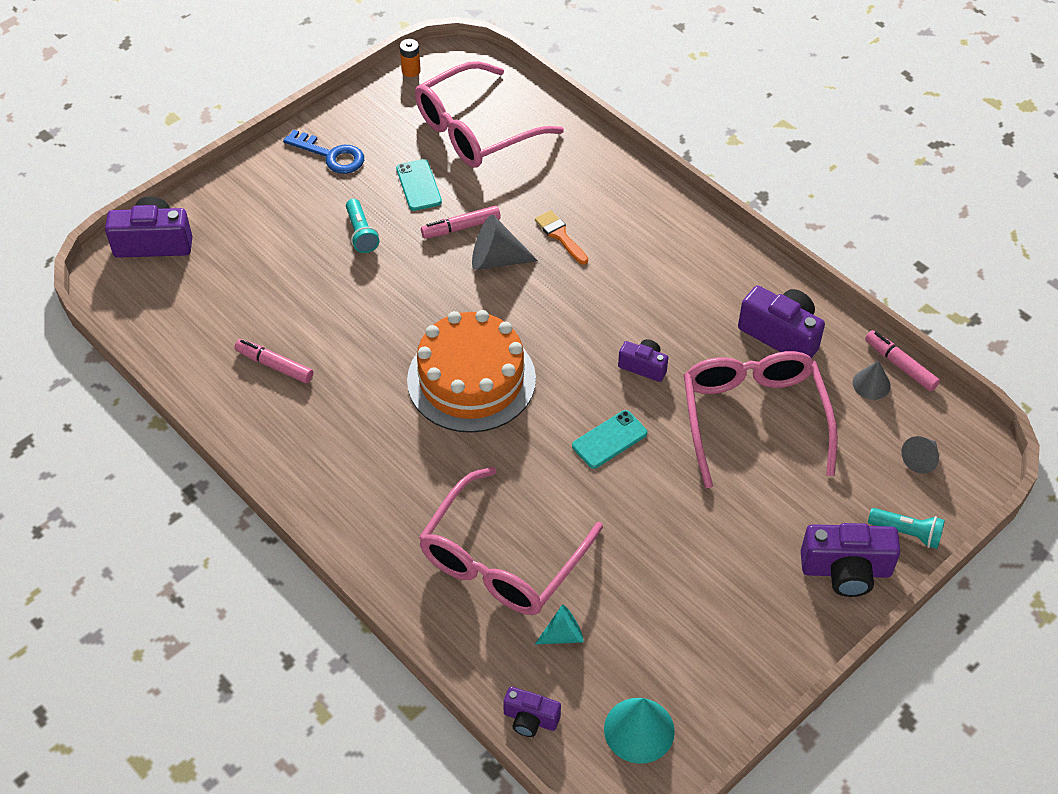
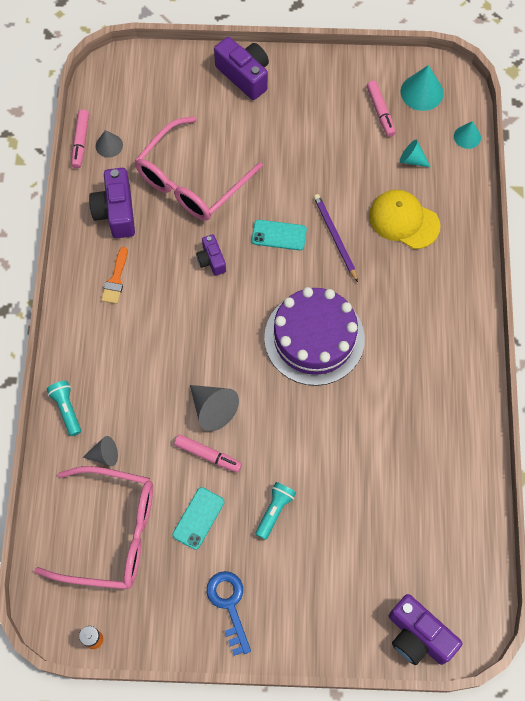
camera: 135 degrees left, 15 degrees up
(274, 365) = (420, 453): pink marker -> pink marker (380, 112)
(471, 379) = (314, 338): orange cake -> purple cake
(502, 559) = (403, 220): pink glasses -> yellow cap
(530, 719) = (467, 137): purple camera -> turquoise cone
(553, 483) = (335, 237): none -> purple pencil
(560, 235) = (156, 391): orange brush -> orange brush (115, 280)
(907, 533) = (194, 66): turquoise flashlight -> turquoise flashlight (66, 409)
(921, 459) = (139, 91): grey cone -> grey cone (104, 455)

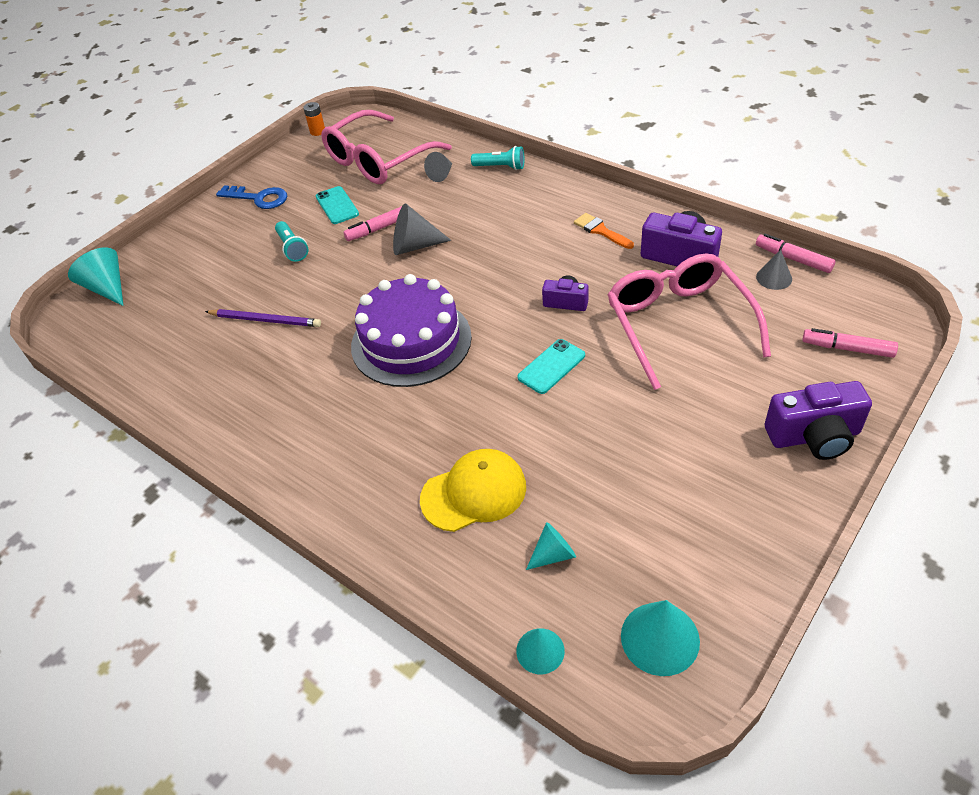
camera: 130 degrees right, 20 degrees down
(335, 237) = (508, 414): purple pencil -> purple pencil (265, 320)
(380, 112) = (657, 561): pink marker -> pink marker (847, 348)
(418, 636) = (107, 288): purple camera -> turquoise cone

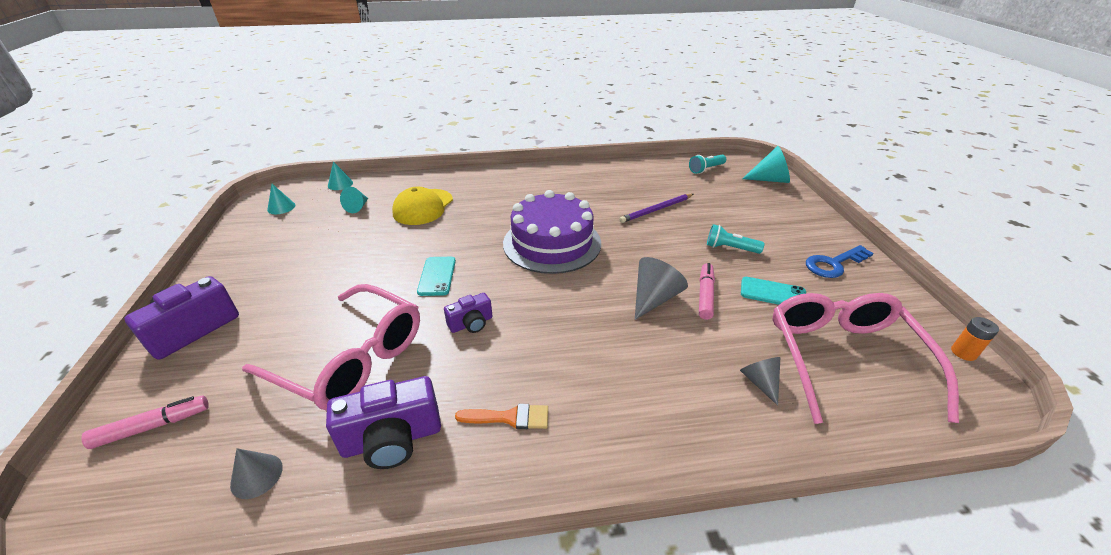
camera: 130 degrees right, 10 degrees down
(500, 167) = (725, 438): turquoise flashlight -> turquoise flashlight (706, 169)
(660, 638) = (281, 207): turquoise cone -> turquoise cone, size x0.62
(793, 259) = (232, 527): pink marker -> none

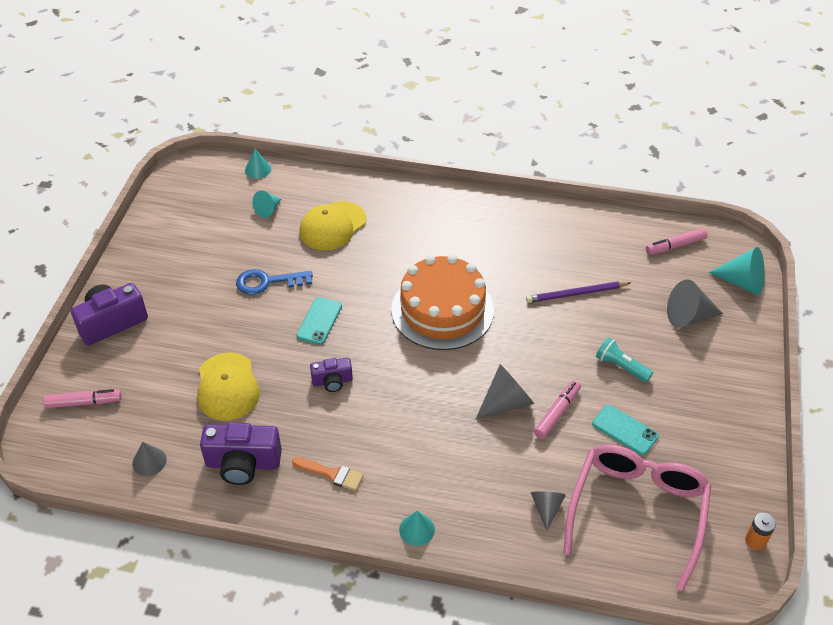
camera: 20 degrees right, 10 degrees up
(281, 207) = (195, 191): turquoise cone -> turquoise cone (417, 529)
(351, 358) = (227, 387): pink glasses -> yellow cap
(552, 243) = (442, 310): purple cake -> orange cake
(706, 169) = (675, 246): turquoise flashlight -> pink marker
(752, 206) = (688, 317): none -> grey cone
(833, 264) = (716, 416): blue key -> blue key (267, 282)

